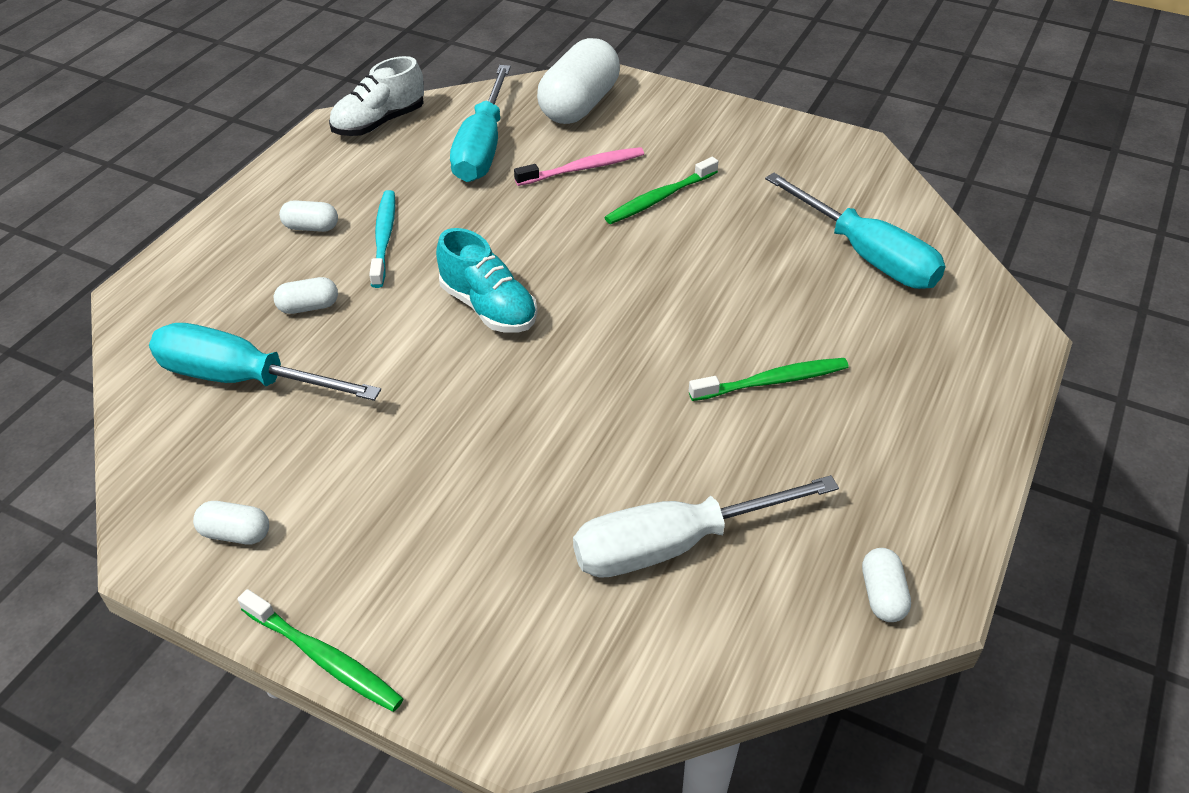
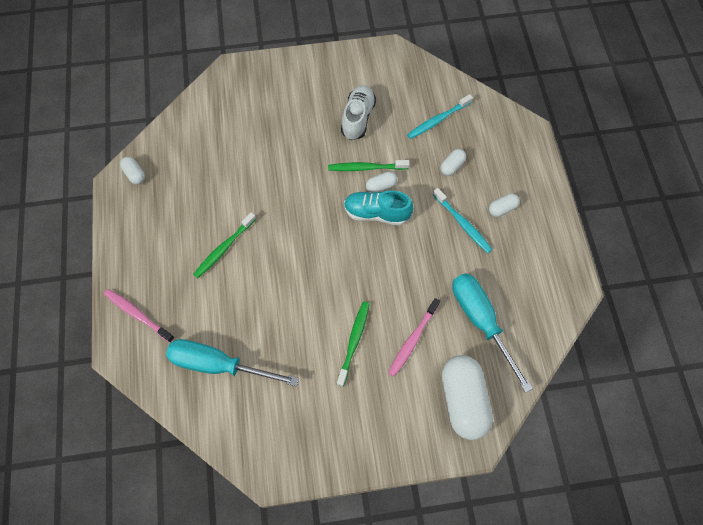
camera: 145 degrees right, 20 degrees up
(236, 533) = (373, 69): white capsule -> white capsule (381, 186)
(242, 379) = (438, 120): turquoise screwdriver -> turquoise toothbrush
(323, 657) = (305, 53): green toothbrush -> green toothbrush (366, 168)
(379, 123) = (555, 305): white shoe -> white shoe (358, 118)
(673, 544) = (220, 151): white screwdriver -> none
(969, 363) = (138, 315): none -> pink toothbrush

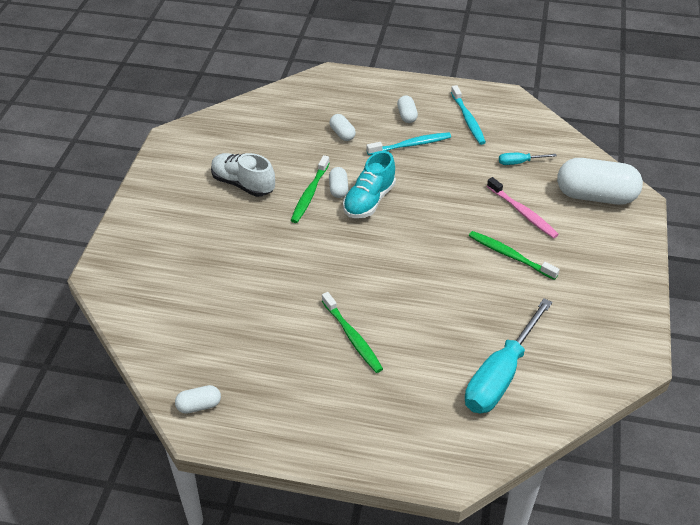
camera: 70 degrees left, 20 degrees down
(138, 315) = (407, 442): pink toothbrush -> none
(438, 120) = (282, 128): turquoise toothbrush -> turquoise toothbrush (468, 119)
(481, 321) = (519, 162): turquoise screwdriver -> turquoise screwdriver, size x0.45

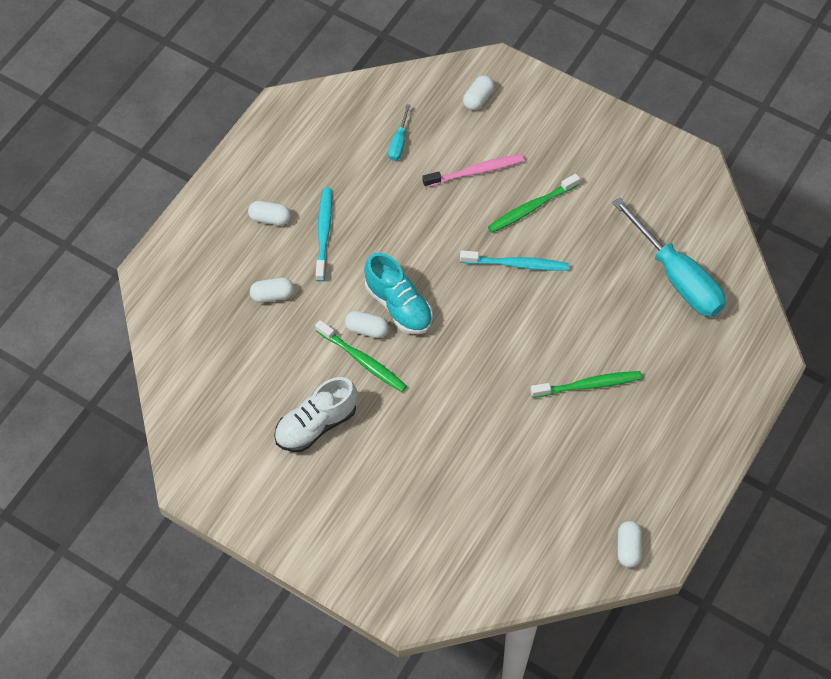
camera: 70 degrees left, 15 degrees up
(468, 119) = (305, 161): turquoise toothbrush -> turquoise toothbrush (516, 264)
(595, 196) = (478, 99): white capsule -> white capsule, size x0.45

